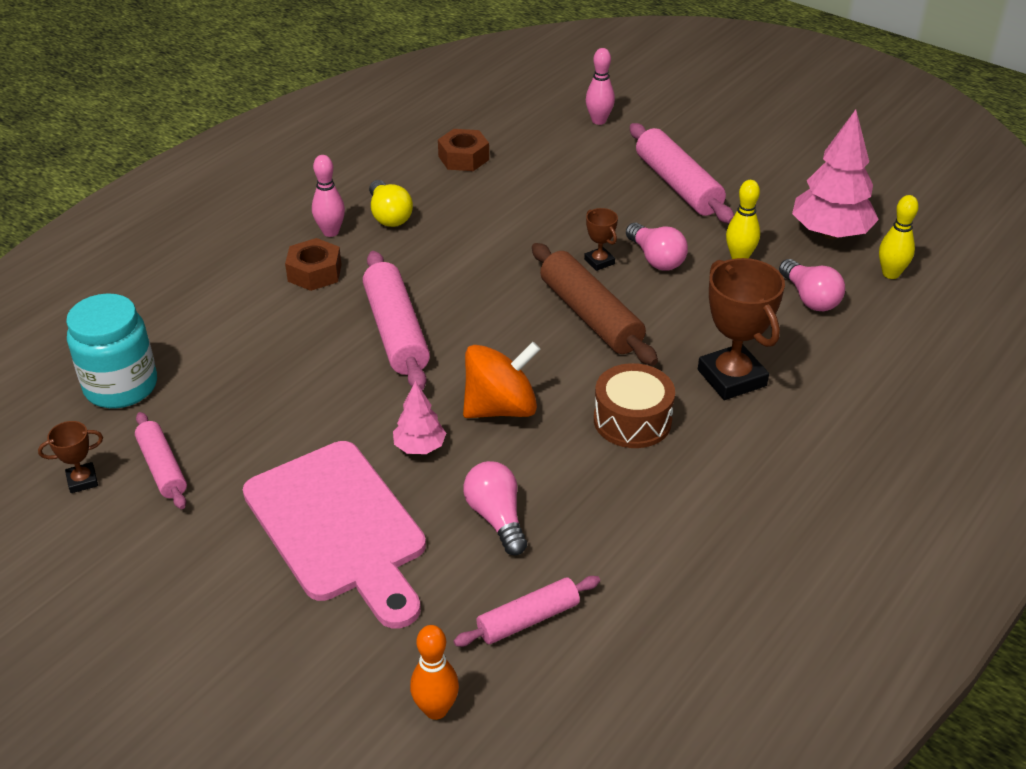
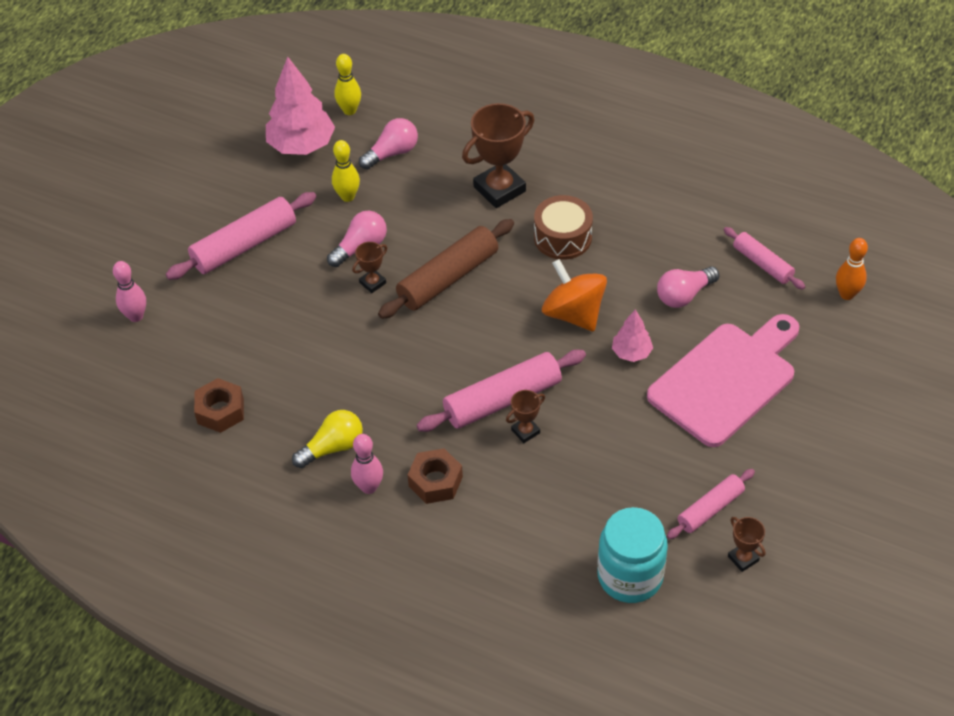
camera: 100 degrees left, 10 degrees up
(345, 342) = (525, 431): none -> brown trophy

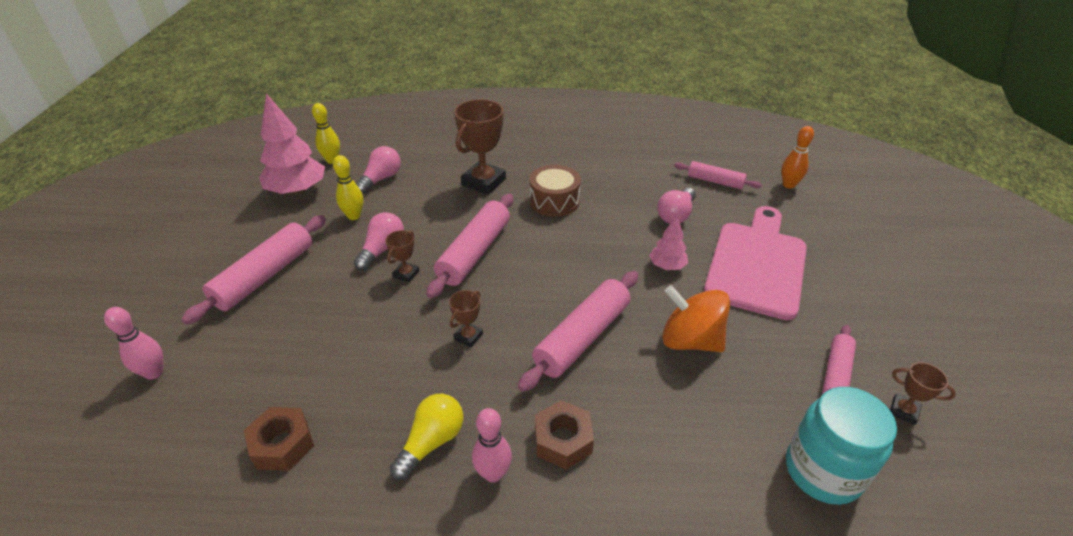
camera: 25 degrees left, 10 degrees down
(448, 278) = (475, 252): brown rolling pin -> pink rolling pin
(525, 431) = (621, 359): brown trophy -> brown trophy (468, 336)
(573, 314) = (599, 250): orange spinning top -> orange spinning top (690, 340)

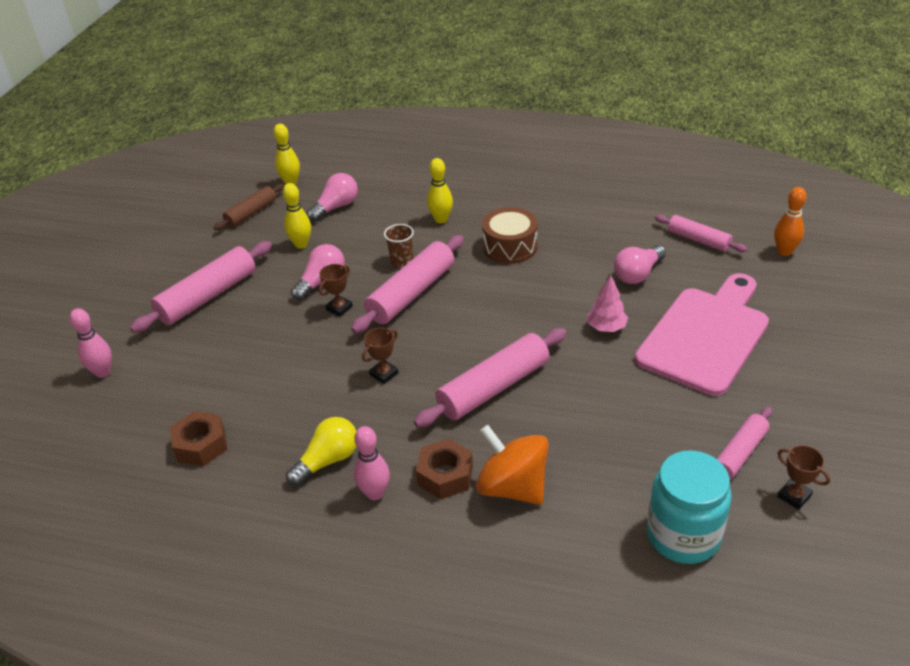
camera: 15 degrees right, 0 degrees up
(297, 191) = (251, 213): pink tree -> brown rolling pin
(457, 223) = (402, 261): none -> brown cup
(483, 182) = (441, 219): brown trophy -> yellow bowling pin
(690, 340) = (601, 403): orange spinning top -> orange spinning top (512, 487)

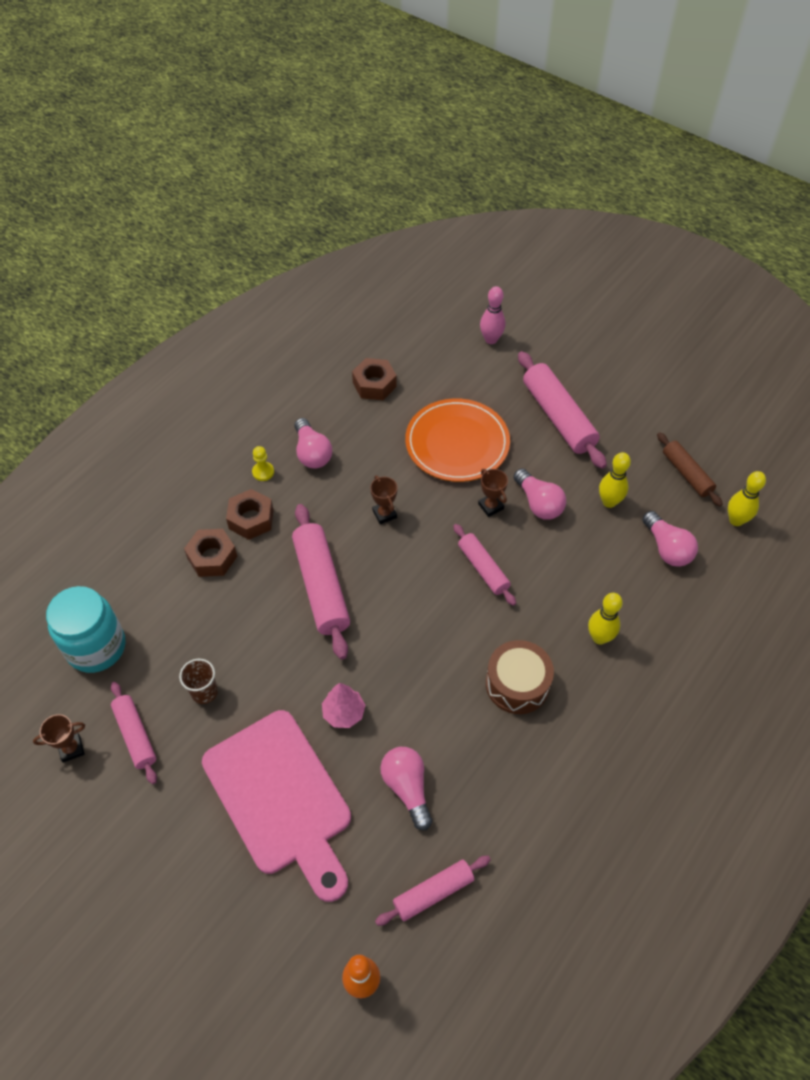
camera: 110 degrees right, 15 degrees up
(268, 352) = (457, 443): none -> orange plate
(327, 460) = (312, 453): yellow light bulb -> pink light bulb
(375, 493) = (263, 472): pink bowling pin -> yellow pawn
(402, 261) = (539, 577): brown cup -> brown cup (204, 692)
(411, 293) = (483, 568): pink rolling pin -> pink rolling pin, size x0.60
(512, 487) = (212, 557): orange spinning top -> brown nut

